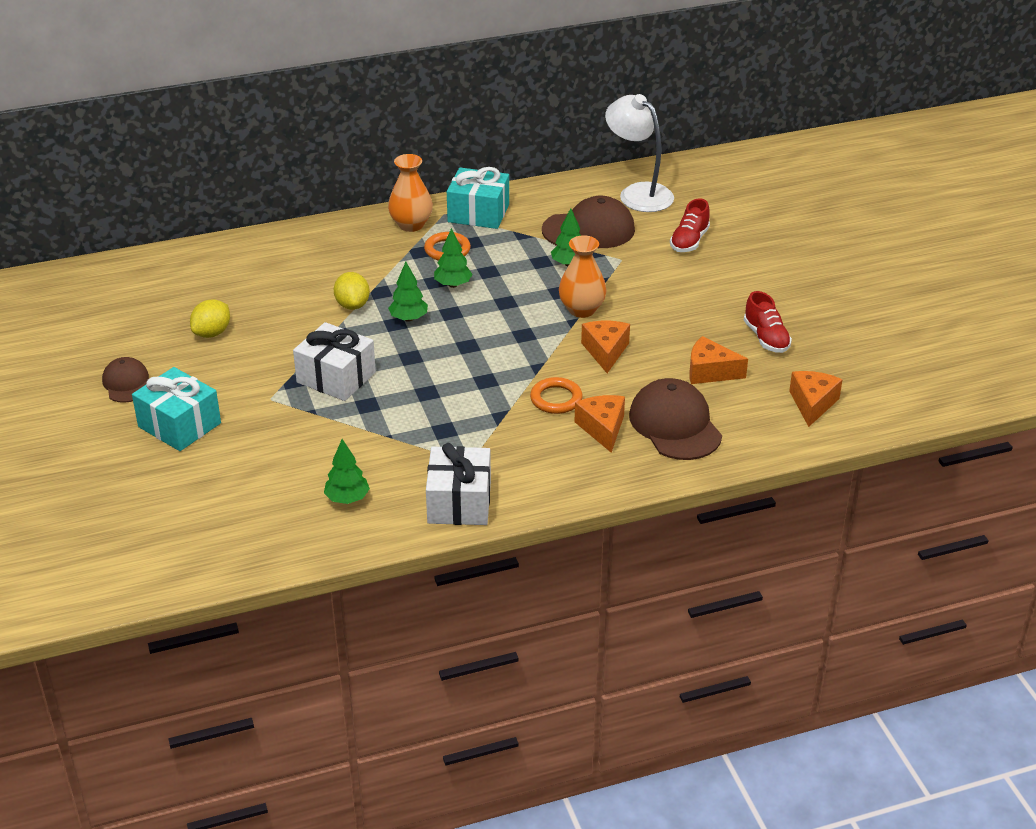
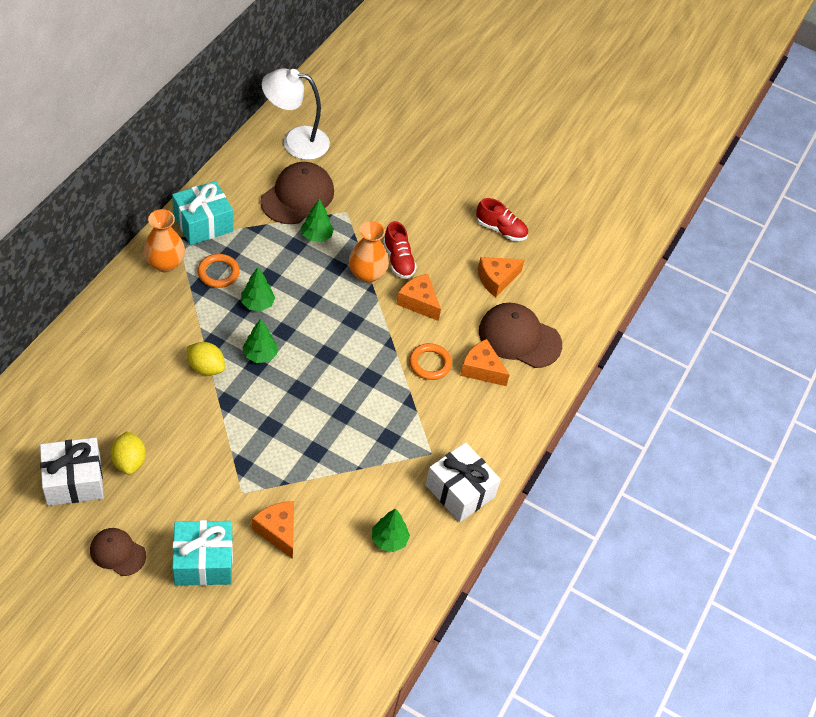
camera: 50 degrees left, 15 degrees up
(336, 377) = (267, 441): white gift -> white gift (74, 481)
(689, 241) = (373, 169): red shoe -> red shoe (398, 260)
(812, 404) = (576, 269): orange cheese -> orange cheese (278, 531)

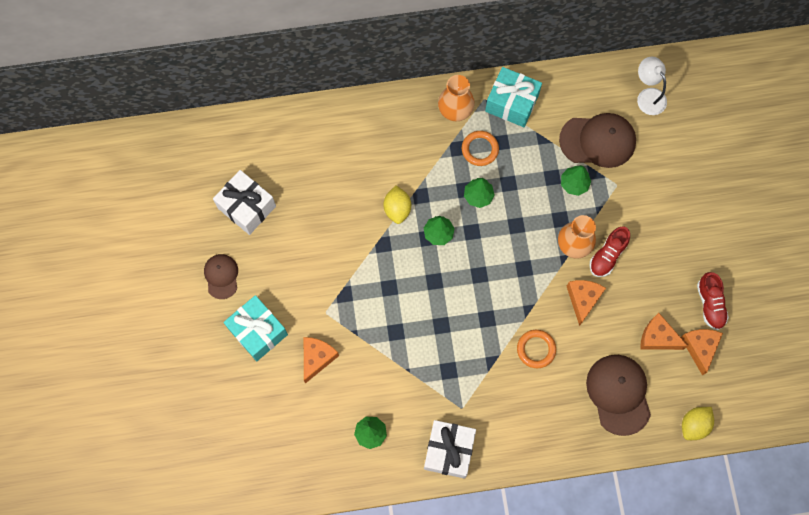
camera: 60 degrees right, 20 degrees up
(129, 461) = (288, 226): yellow lemon -> yellow lemon (694, 425)
(295, 141) = (648, 96): white lamp -> white lamp, size x0.66
(481, 369) = (564, 388): orange cheese -> orange cheese (700, 348)

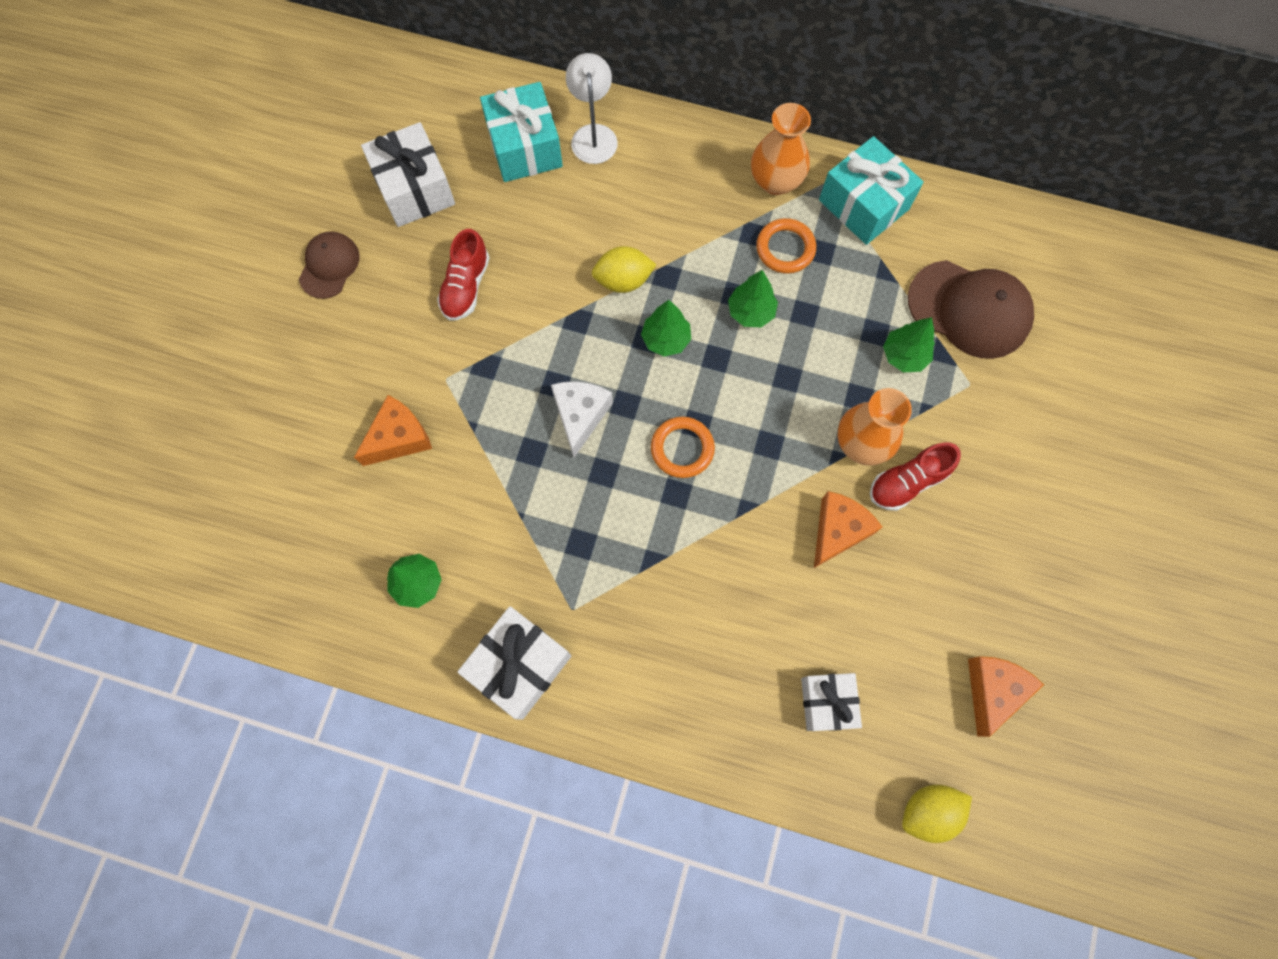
camera: 25 degrees right, 0 degrees up
(258, 331) = (337, 363): turquoise gift -> turquoise gift (524, 147)
(397, 209) = (623, 280): yellow lemon -> yellow lemon turned 60 degrees clockwise
(412, 299) = (580, 416): none -> white cheese
(536, 349) = (729, 573): orange ring -> orange ring (682, 449)
(618, 394) = (827, 702): brown cap -> white gift
(648, 96) = (1076, 277): white lamp -> white lamp (593, 135)
(657, 337) = (930, 642): orange cheese -> none
(710, 304) = (1039, 629): red shoe -> red shoe (466, 286)

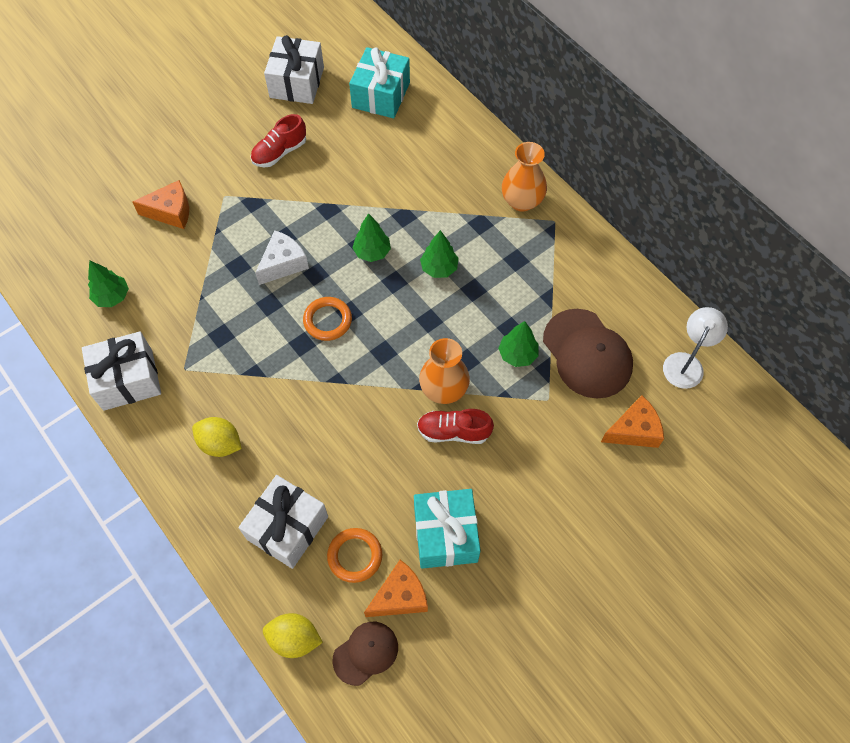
camera: 35 degrees right, 10 degrees down
(329, 266) = (213, 97): brown cap -> brown cap (365, 653)
(593, 135) = (428, 111): white lamp -> white lamp (686, 363)
(623, 280) = (375, 203): yellow lemon -> yellow lemon (220, 444)
(785, 248) = (493, 244): orange ring -> orange ring (355, 556)
(827, 702) = (287, 528): white gift -> white gift, size x1.54
(838, 531) = (383, 431): orange cheese -> orange cheese (634, 430)
(863, 204) = (569, 248): turquoise gift -> turquoise gift (445, 534)

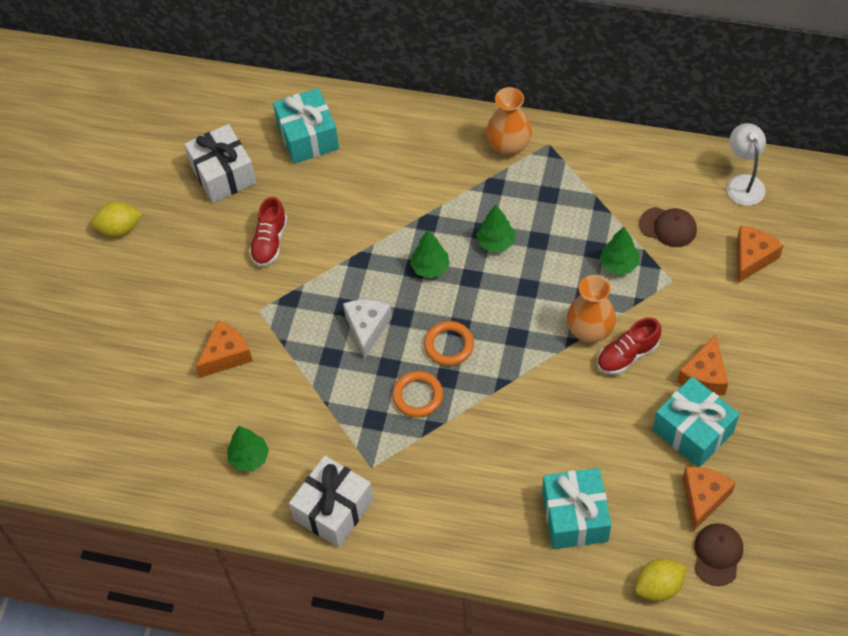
camera: 35 degrees left, 5 degrees down
(220, 444) = (460, 499): yellow lemon -> yellow lemon (120, 229)
(287, 528) = (575, 517): white gift -> turquoise gift
(355, 556) = (644, 497): orange ring -> orange ring (417, 396)
(499, 496) = (704, 376): none -> orange cheese
(587, 354) = (668, 227): brown cap -> brown cap, size x0.58

